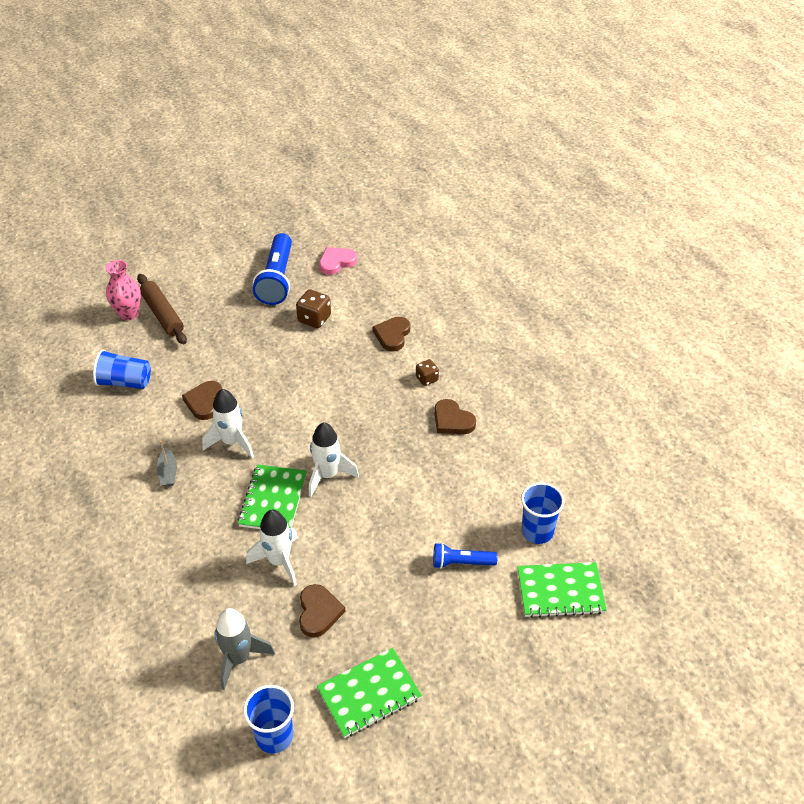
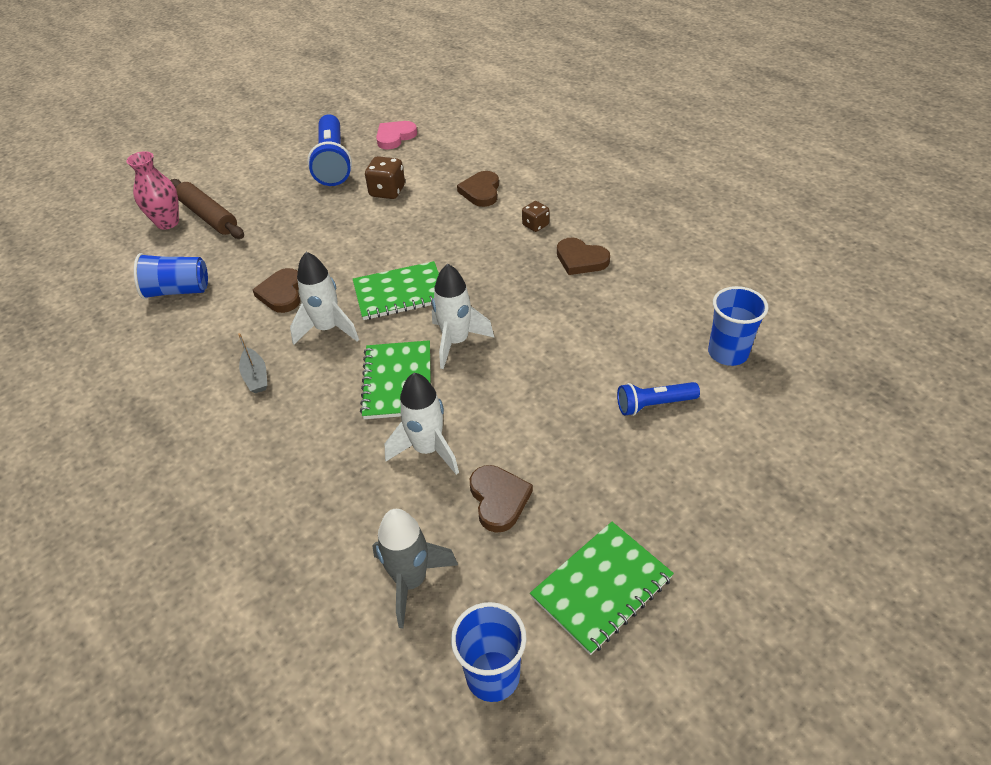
camera: 10 degrees left, 0 degrees up
(560, 591) = (785, 411): green notebook -> green notebook (400, 293)

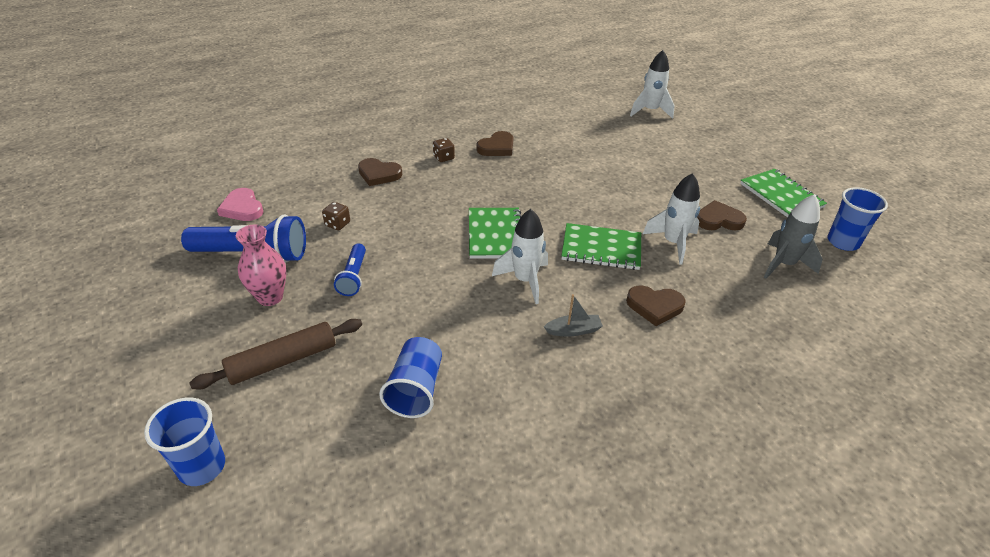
camera: 80 degrees left, 5 degrees down
(167, 222) = (267, 402): pink vase -> pink vase (270, 297)
(282, 293) = (461, 306): brown heart -> brown heart (654, 306)
(387, 191) = (337, 224): brown dice -> brown dice, size x0.64
(456, 342) = (566, 215): white rocket -> white rocket (650, 111)
(654, 404) = (647, 151): blue flashlight -> blue flashlight (353, 277)
(728, 353) = (610, 119): blue cup -> blue cup (202, 467)

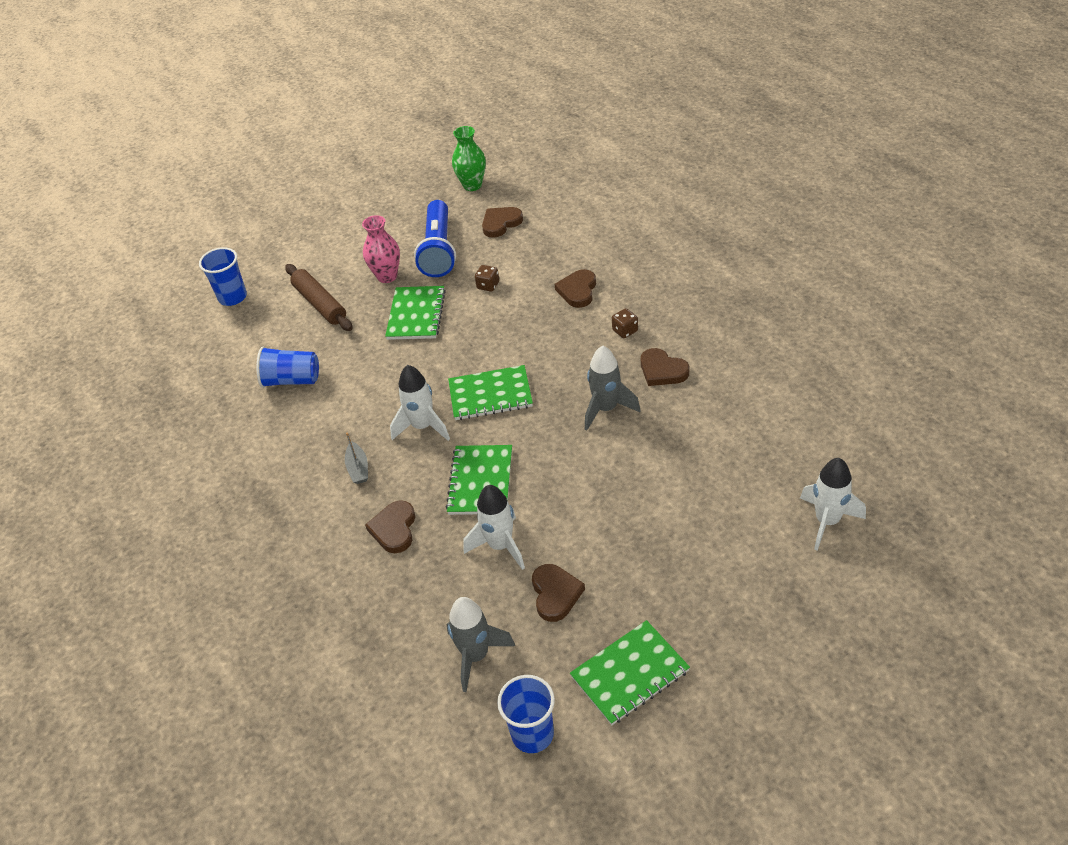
camera: 90 degrees right, 5 degrees up
(155, 222) = (472, 185): none -> green vase
(242, 208) = (501, 223): pink heart -> brown heart
(353, 277) = (416, 315): blue flashlight -> green notebook
(531, 176) = (606, 409): none -> grey rocket

